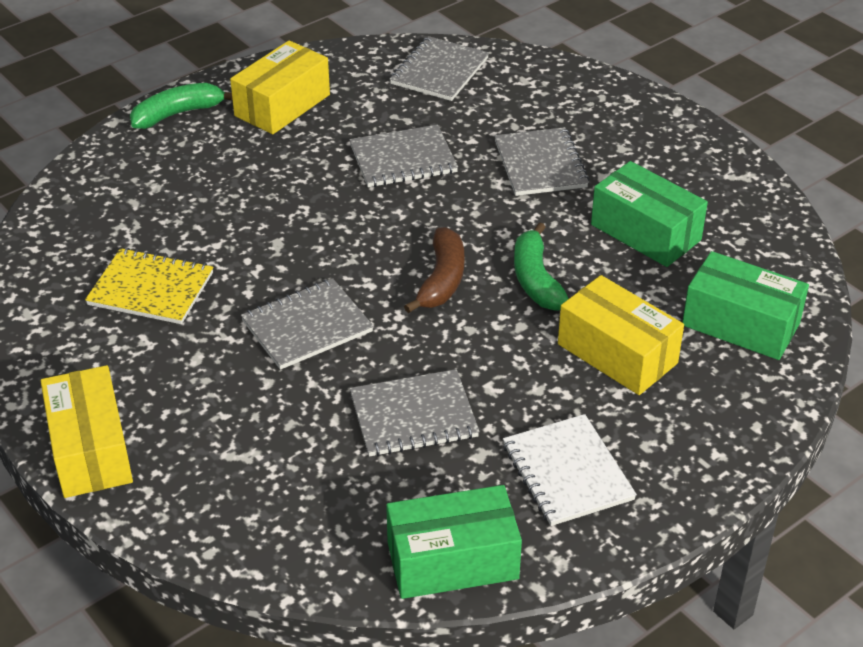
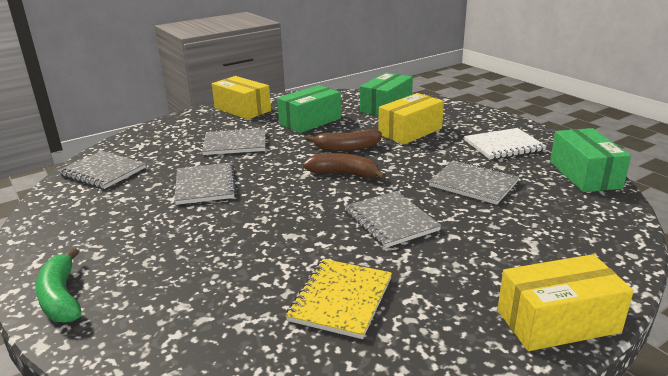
camera: 85 degrees left, 15 degrees down
(282, 105) = (95, 237): yellow box -> yellow box (242, 109)
(413, 416) = (473, 184): grey notebook -> grey notebook turned 45 degrees counterclockwise
(536, 280) = (347, 148): green banana -> brown banana

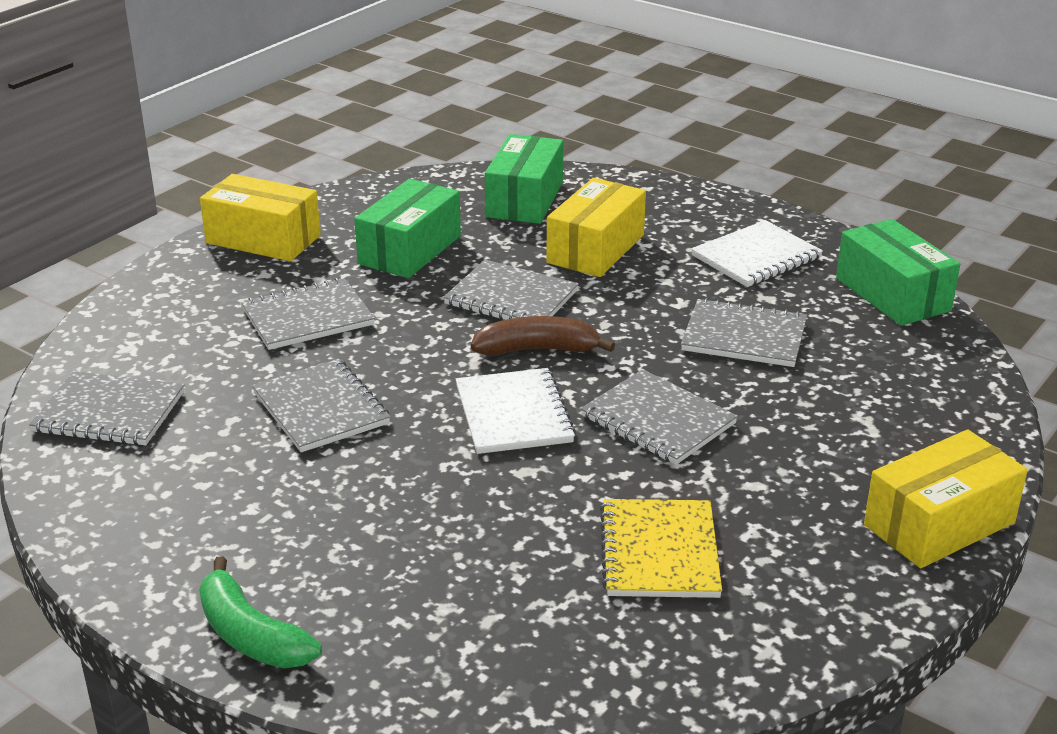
camera: 20 degrees left, 5 degrees up
(306, 204) = (514, 414): none -> white notebook
(347, 148) = (511, 298): brown banana -> grey notebook

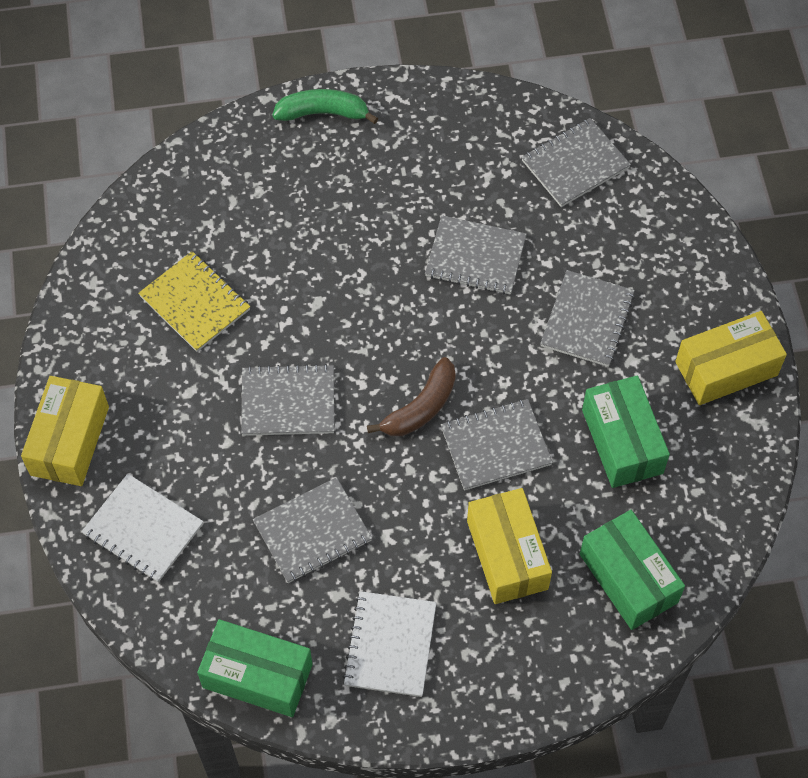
camera: 135 degrees right, 30 degrees up
(514, 414) = (370, 340): white notebook -> white notebook (143, 529)

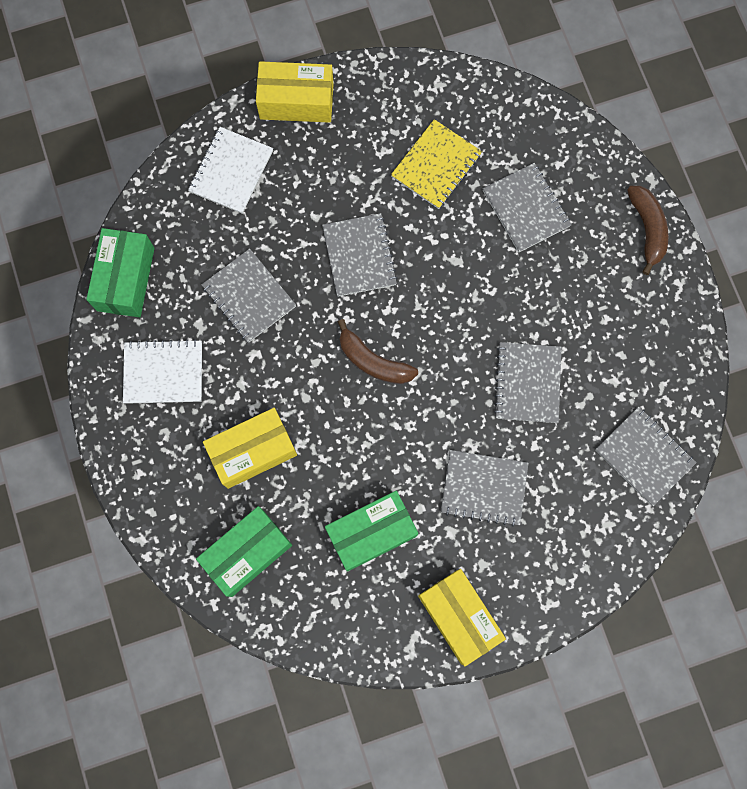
camera: 80 degrees right, 15 degrees up
(323, 113) = (647, 229): green banana -> brown banana
(495, 446) = (349, 427): grey notebook -> grey notebook (526, 208)

